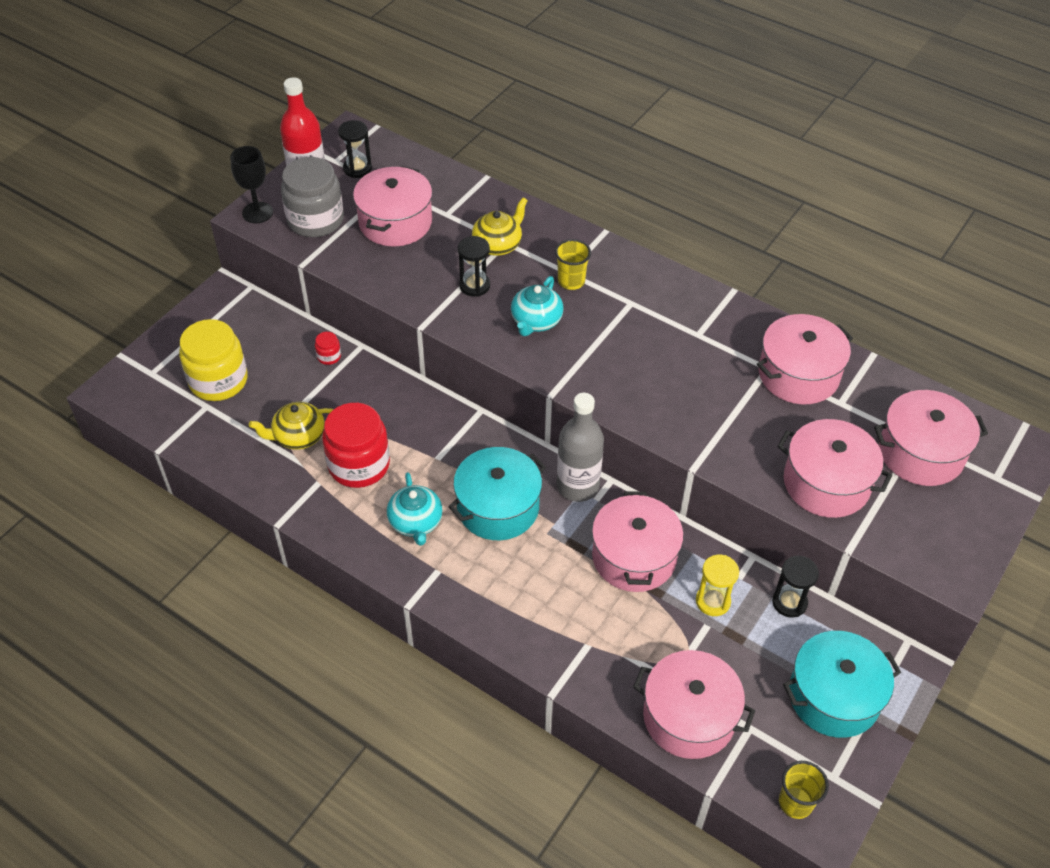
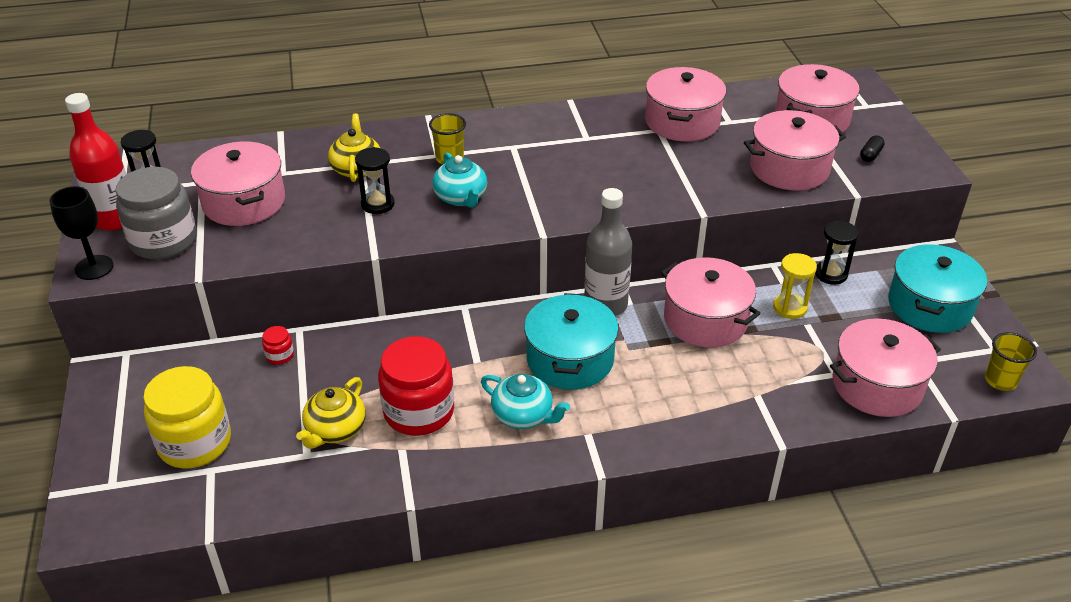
camera: 45 degrees left, 10 degrees down
(921, 525) = (870, 155): none -> black capsule

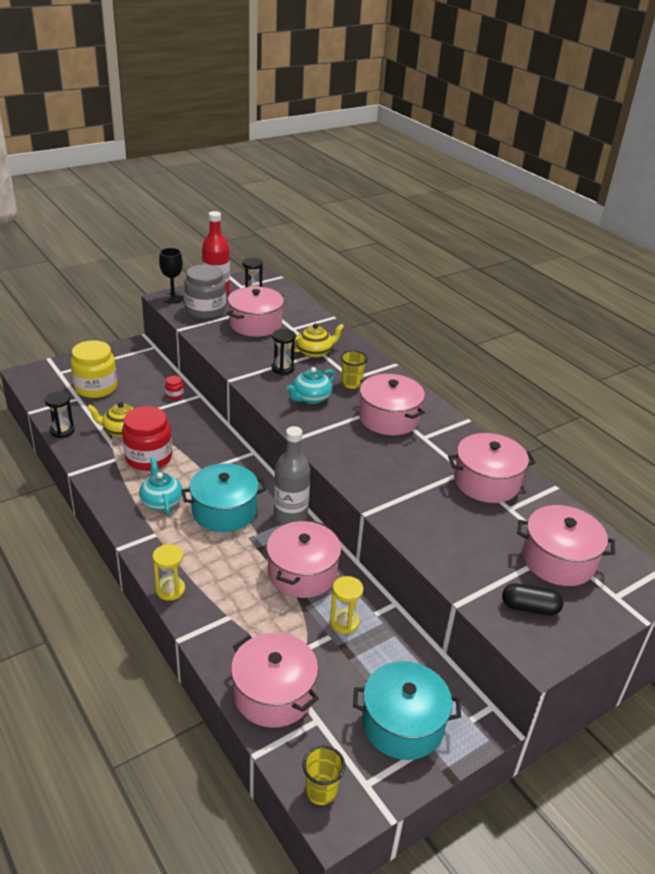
camera: 65 degrees right, 5 degrees down
(523, 415) = (161, 501): turquoise teapot -> turquoise teapot turned 150 degrees clockwise
(696, 438) = (170, 590): none -> yellow hourglass
(789, 168) = (466, 555): pink pot -> pink pot (389, 418)
(831, 274) = (406, 644): black hourglass -> black hourglass (62, 431)
(870, 155) = (529, 608): black capsule -> black capsule, size x1.57

